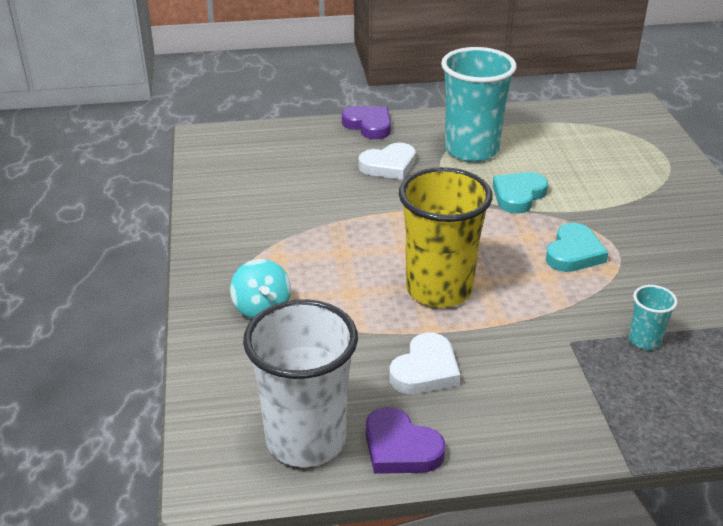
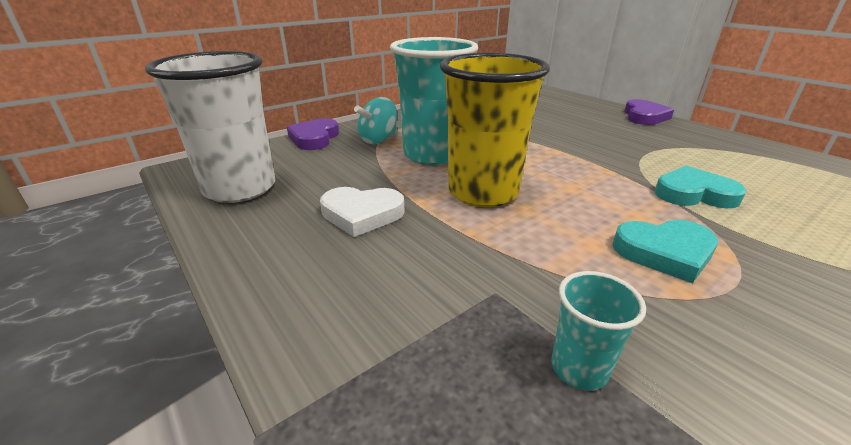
camera: 60 degrees right, 5 degrees down
(389, 165) = (611, 134): white heart -> none
(400, 448) = (245, 229): purple heart -> purple heart (314, 138)
(471, 150) = (709, 156): turquoise cup -> turquoise cup (432, 155)

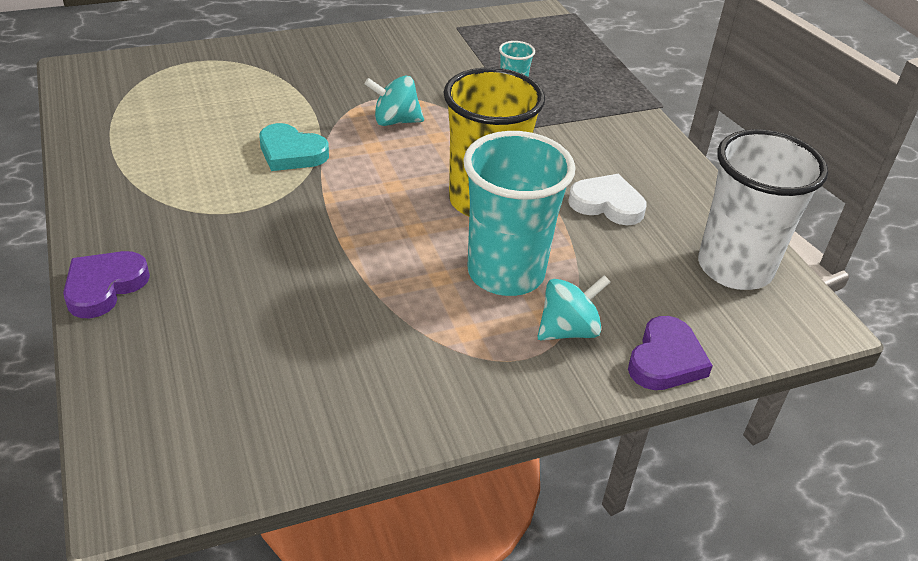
camera: 165 degrees left, 10 degrees up
(664, 252) = (395, 121): turquoise heart -> turquoise spinning top

